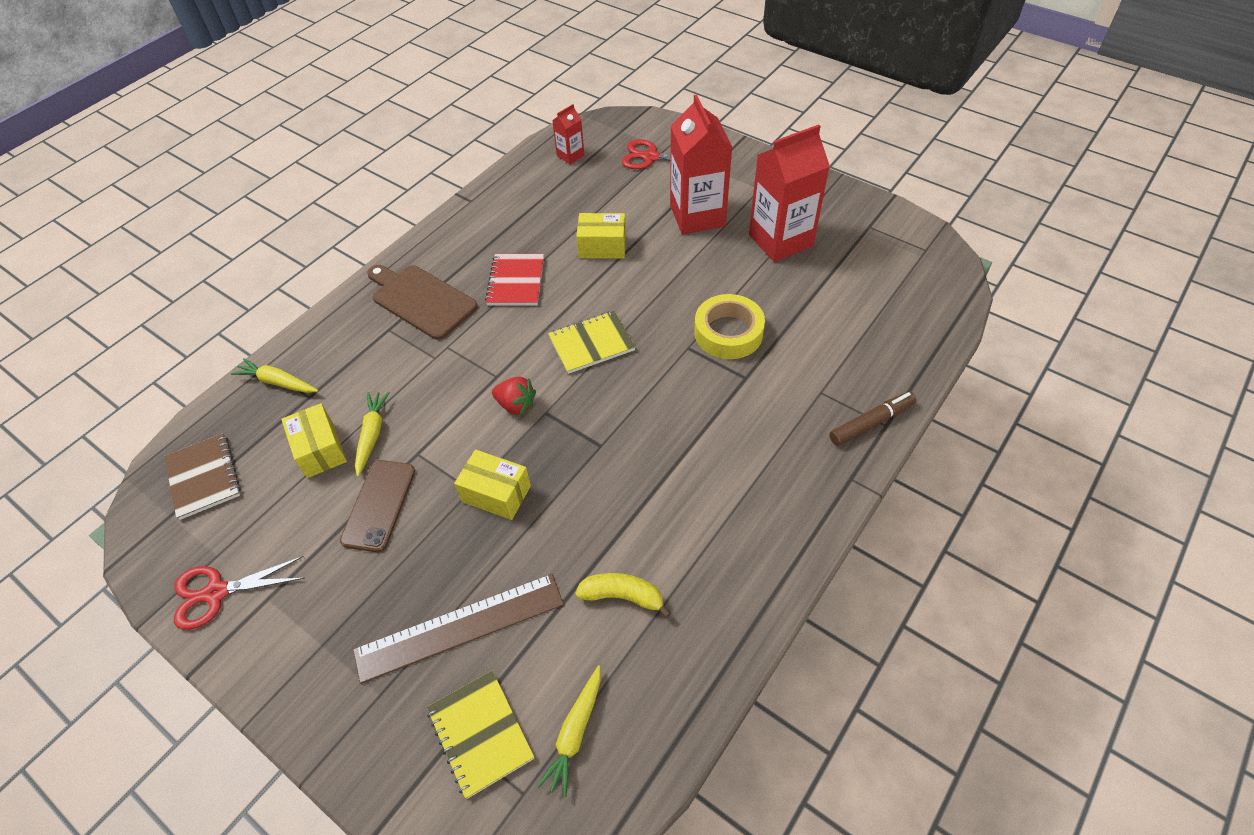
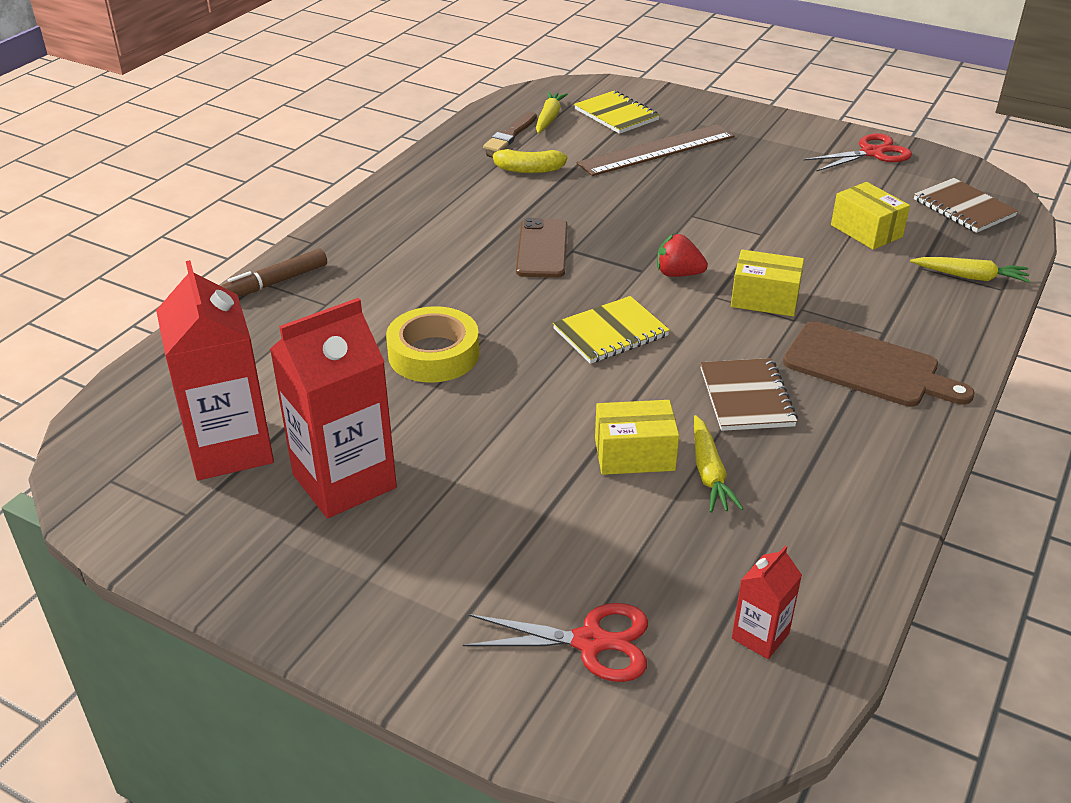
camera: 170 degrees right, 15 degrees down
(372, 435) = (821, 243): yellow carrot -> yellow carrot (709, 473)
(379, 505) = (774, 202): brown phone -> brown phone (542, 249)
(496, 494) = (665, 214): yellow box -> yellow box (764, 299)
(516, 281) = (746, 397): red notebook -> brown notebook
(633, 689) = (510, 135): none -> brown brush
(697, 216) = (484, 516): red carton -> red carton (230, 448)

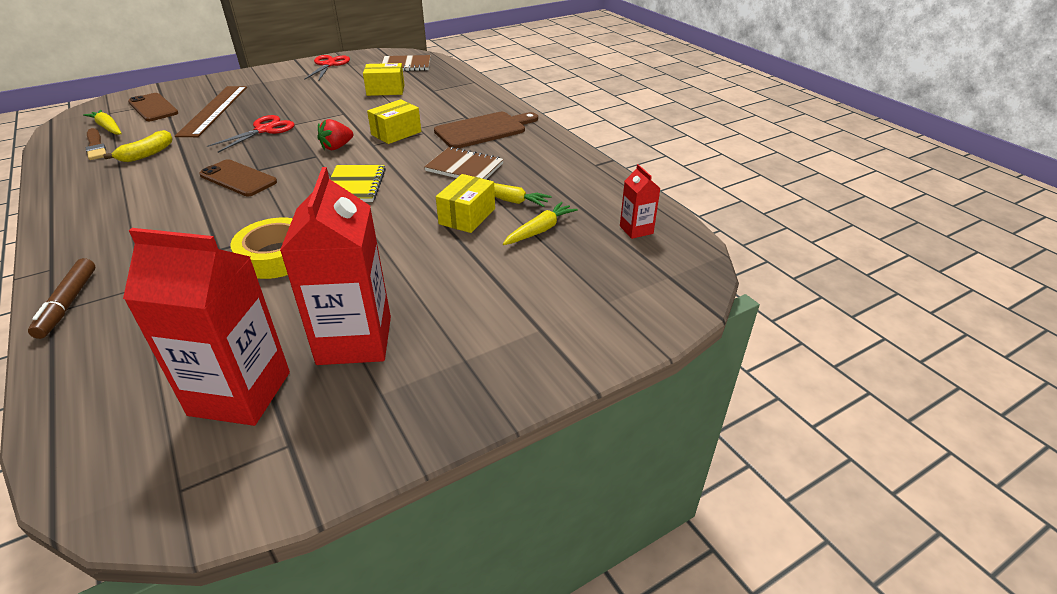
camera: 60 degrees left, 0 degrees up
(590, 642) = (597, 285): red scissors -> red scissors (264, 130)
(616, 114) = (153, 108): yellow notebook -> brown phone
(970, 277) = (456, 84): yellow carrot -> yellow carrot (540, 230)

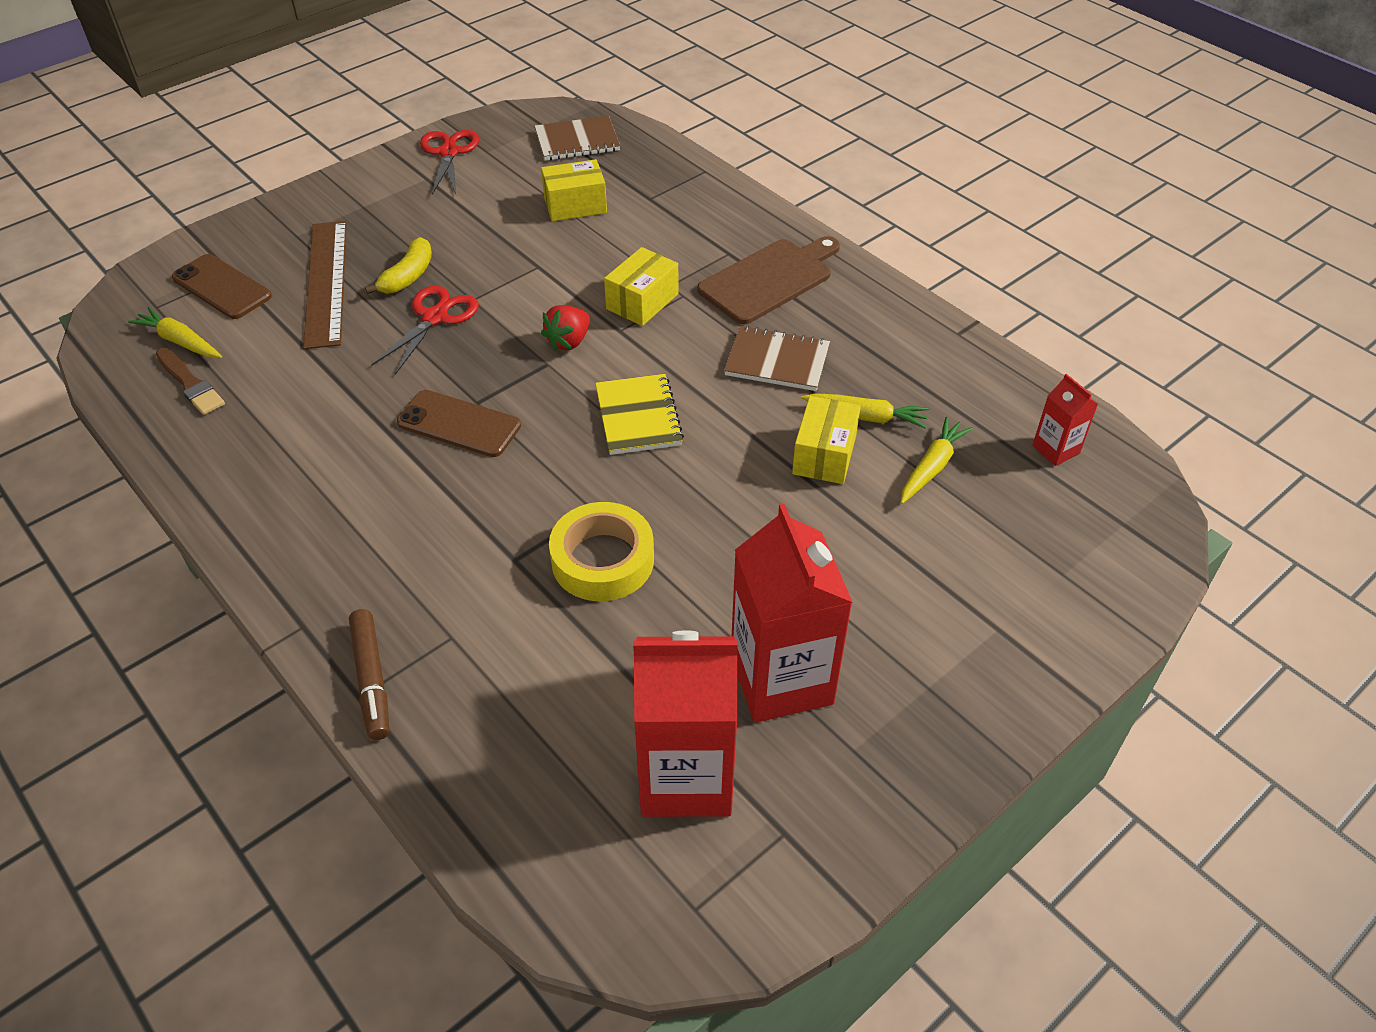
camera: 10 degrees left, 10 degrees up
(147, 154) = (284, 391): yellow banana -> yellow banana (408, 276)

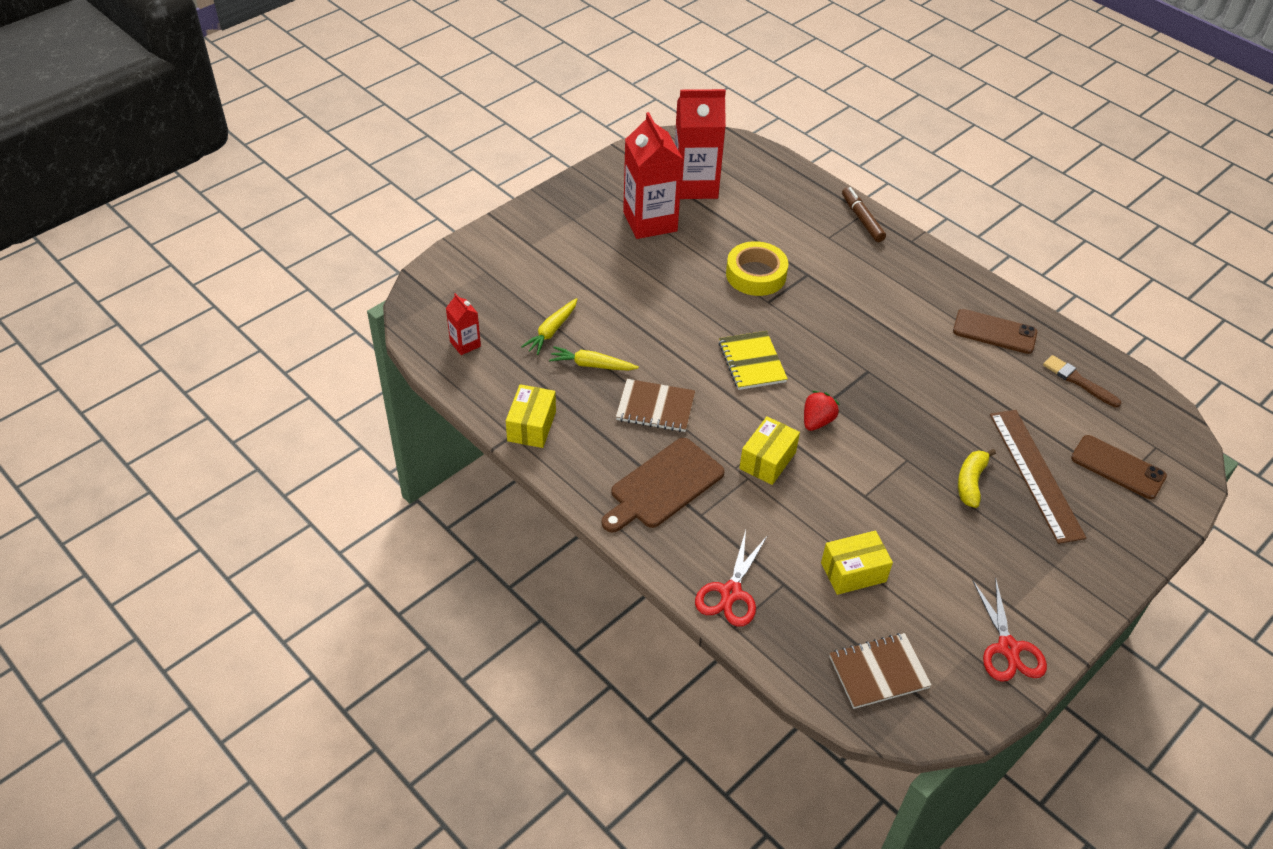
camera: 175 degrees right, 0 degrees up
(180, 341) = (1112, 415): yellow carrot -> none
(435, 317) = (929, 441): red scissors -> red scissors (731, 593)
(459, 424) = (874, 355): brown phone -> brown phone (994, 332)
(824, 455) = (622, 338): yellow box -> yellow box (531, 426)

